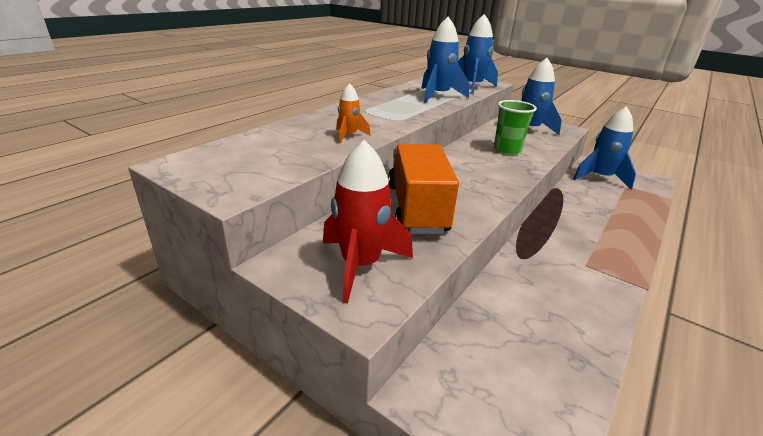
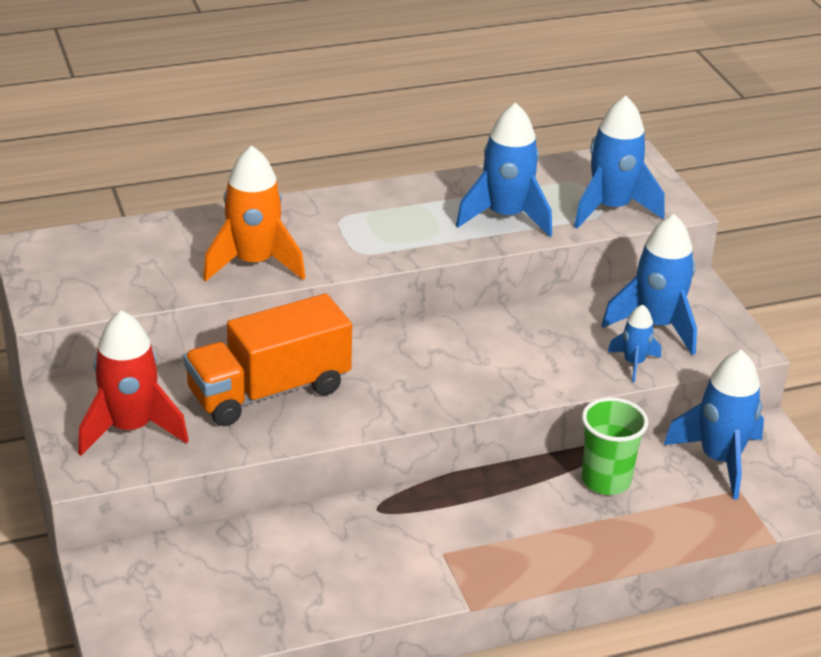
camera: 35 degrees right, 5 degrees up
(349, 136) = (254, 263): orange rocket -> orange rocket, size x1.88
(416, 208) = (269, 391): orange truck -> orange truck turned 150 degrees counterclockwise
(507, 150) = (539, 351): green cup -> green cup (606, 480)
(547, 143) = (633, 363): none -> blue rocket

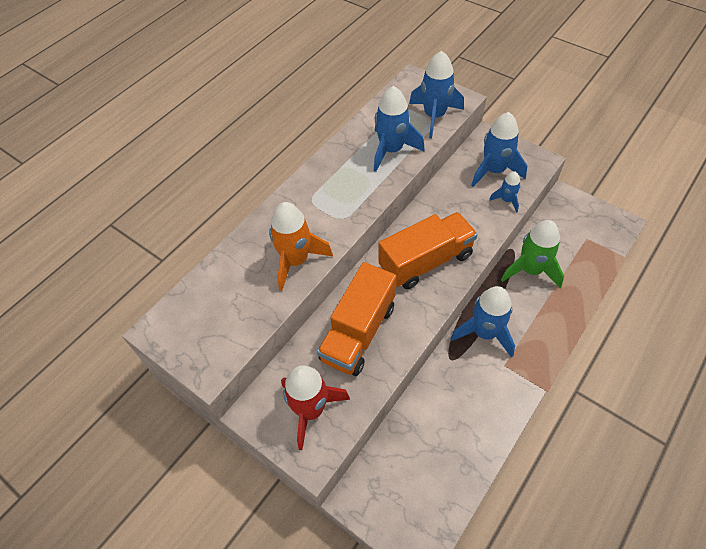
camera: 30 degrees left, 20 degrees up
(439, 369) = (426, 261): none -> orange truck
(606, 480) = (530, 270): green cup -> green rocket
(719, 460) = (563, 226): blue rocket -> blue rocket (484, 333)

